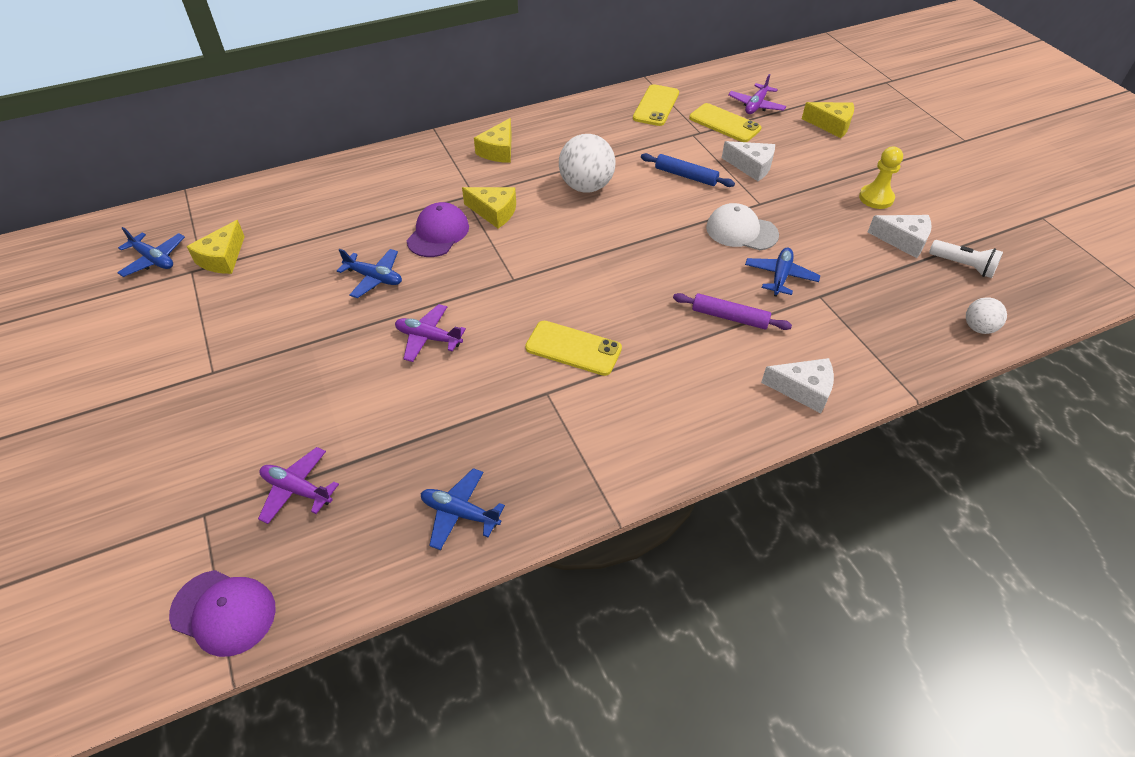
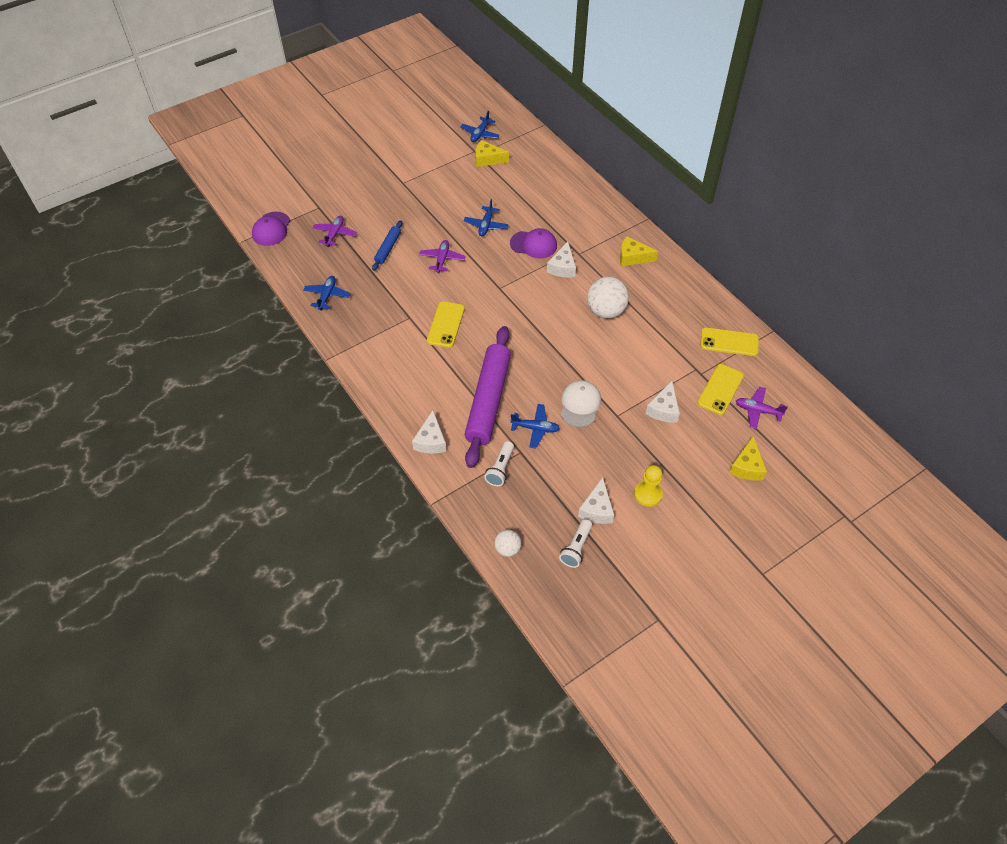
camera: 80 degrees right, 5 degrees up
(494, 212) = (562, 267): yellow cheese -> white cheese
(685, 176) = (637, 368): blue rolling pin -> blue rolling pin (388, 248)
(729, 317) = (488, 400): purple rolling pin -> purple rolling pin, size x2.14
(849, 319) = (500, 469): none -> white flashlight

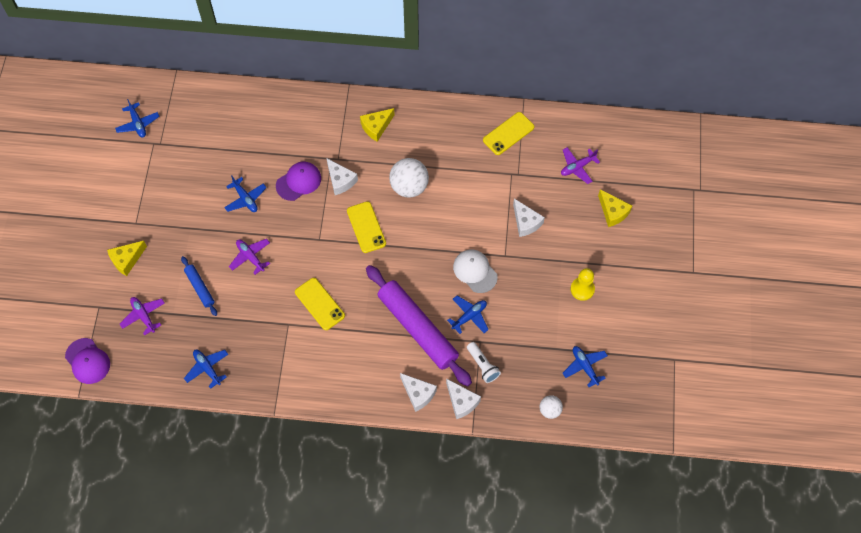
camera: 50 degrees left, 10 degrees up
(487, 159) = (173, 141): yellow cheese -> yellow cheese (127, 260)
(576, 548) = (585, 366): white flashlight -> blue plane
(597, 509) = (567, 330): white cheese -> white cheese (461, 402)
(720, 389) = (541, 174): yellow phone -> yellow phone (366, 227)

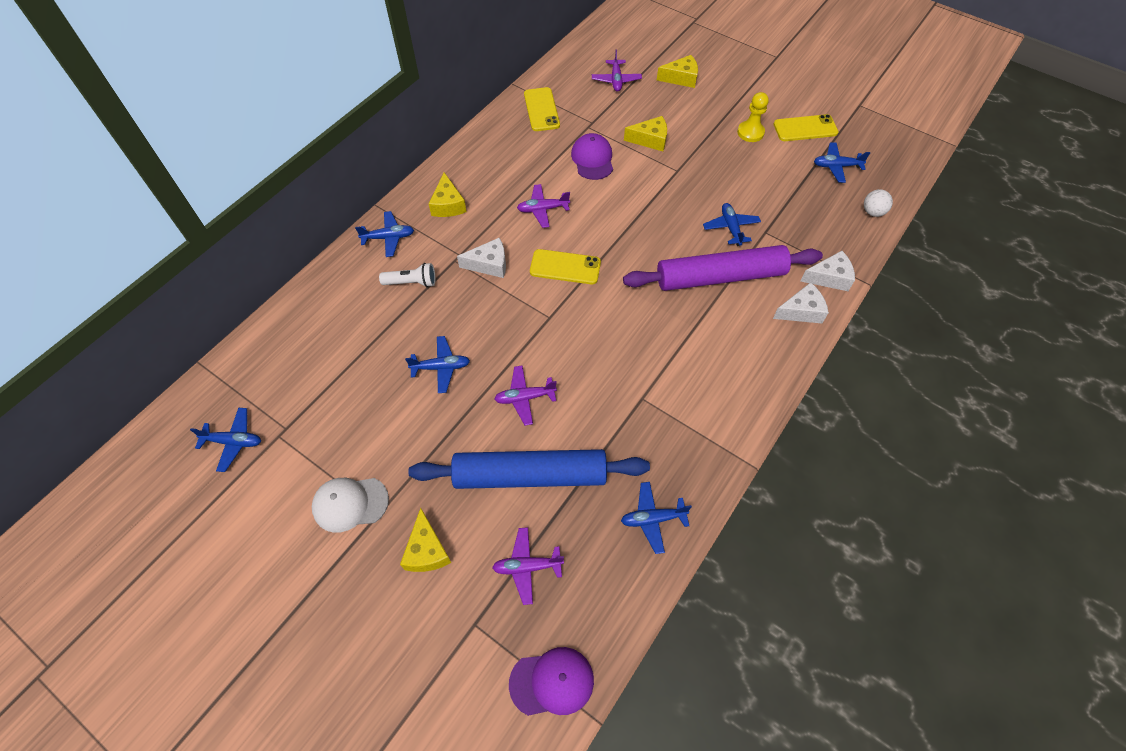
camera: 60 degrees left, 5 degrees down
(200, 288) = (530, 475): blue rolling pin -> blue rolling pin, size x2.14
(298, 182) = (460, 304): purple cap -> purple cap (592, 159)
(319, 304) = (634, 354): yellow phone -> yellow phone (805, 128)
(326, 109) = (388, 238): none -> blue plane
(409, 187) = (542, 209): white ball -> purple plane
(475, 271) = (680, 201): white cap -> white cap (350, 504)
(482, 365) = (794, 242): white flashlight -> white flashlight (411, 282)
(525, 222) = (650, 140): white cheese -> yellow cheese

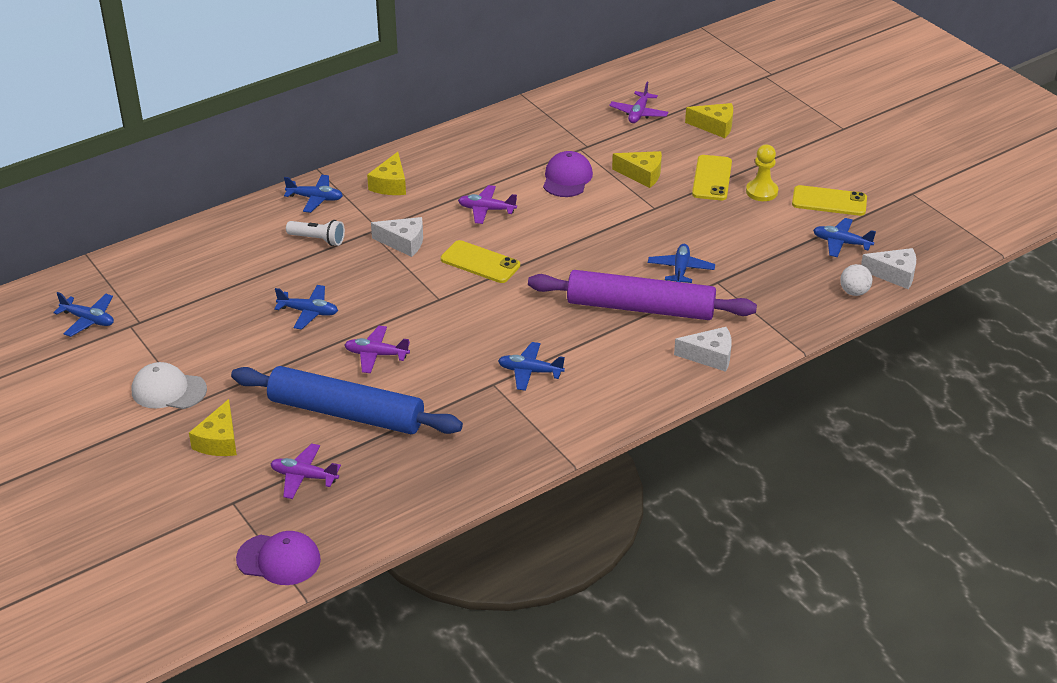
camera: 20 degrees right, 20 degrees down
(541, 110) = (538, 123): yellow phone -> yellow phone (712, 178)
(652, 519) = (444, 475): blue plane -> blue plane (530, 371)
(829, 277) = (762, 336): white cheese -> white cheese (894, 274)

